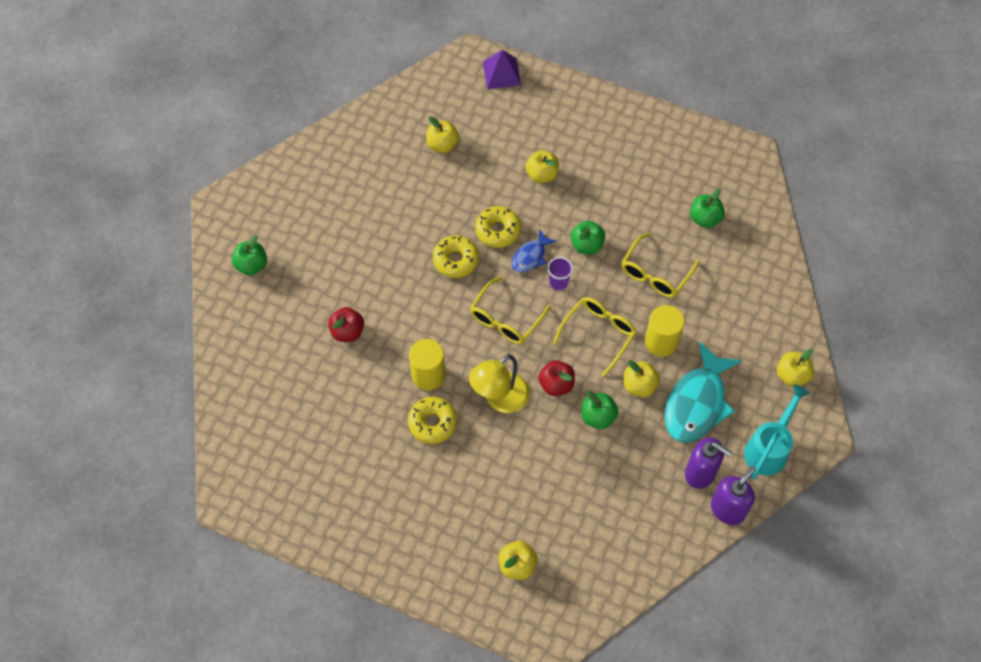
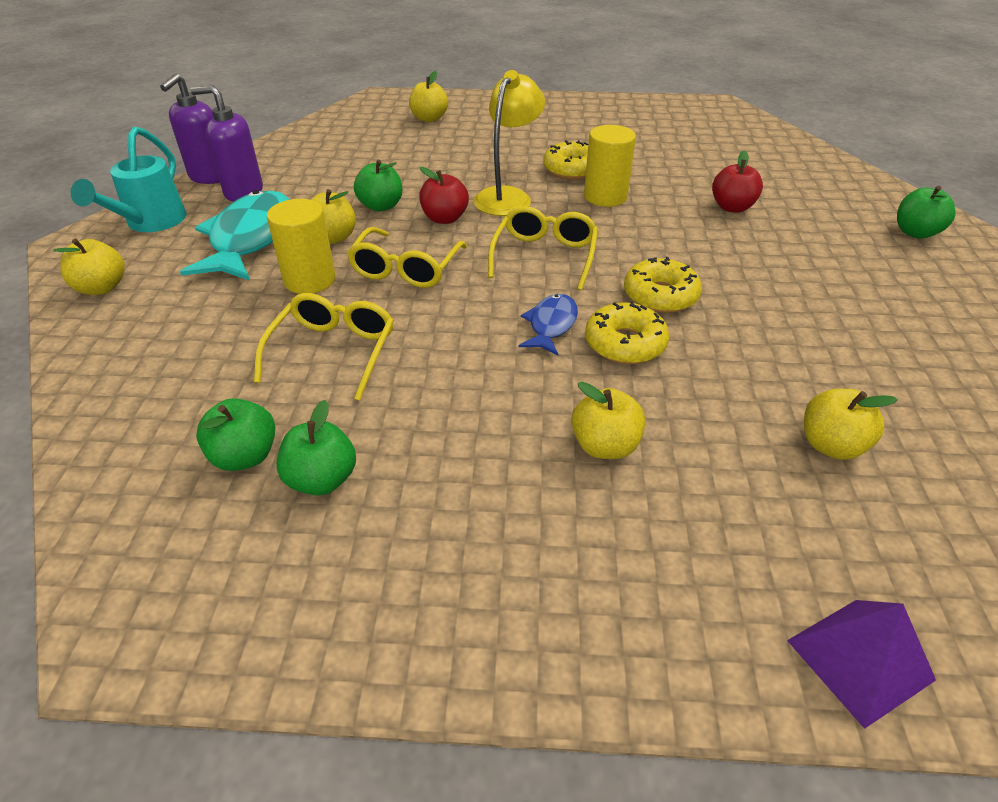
camera: 160 degrees right, 20 degrees down
(558, 282) = (490, 307): purple cup -> none
(586, 245) = (465, 360): green apple -> green apple (322, 479)

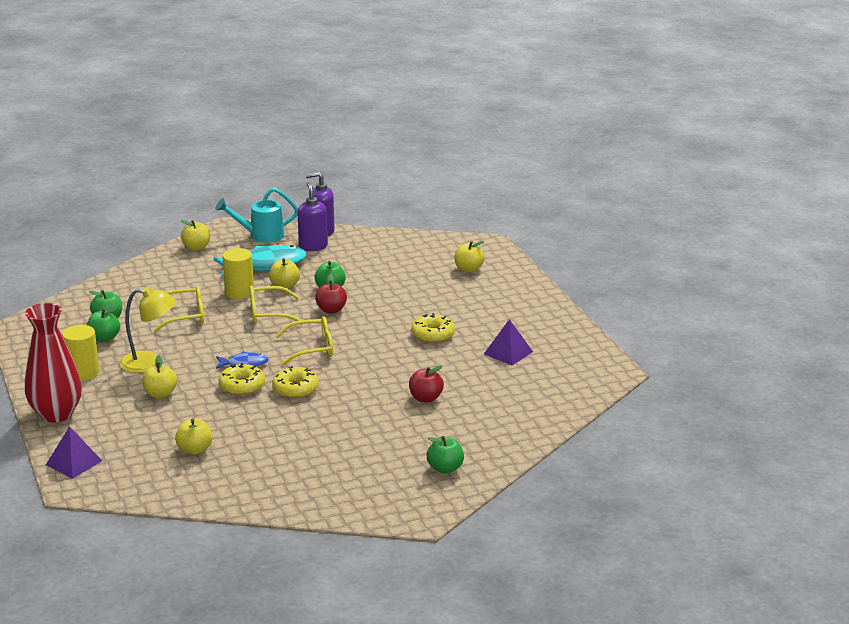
camera: 65 degrees right, 15 degrees down
(507, 196) = (375, 322): yellow lamp -> yellow lamp (150, 363)
(605, 197) = (403, 353): yellow cylinder -> yellow cylinder (83, 373)
(616, 645) = (56, 414): none -> red vase
(645, 140) = (508, 352): none -> purple pyramid

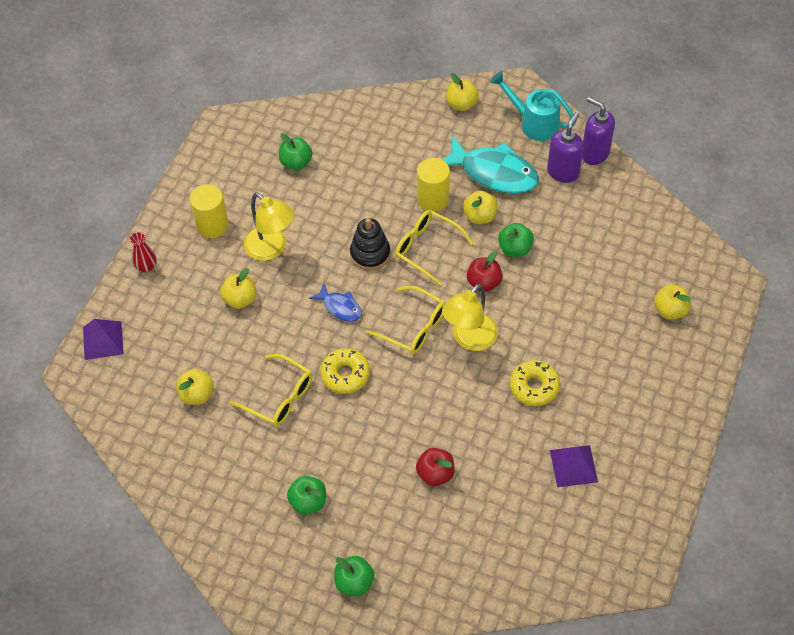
camera: 45 degrees right, 30 degrees up
(56, 414) = (146, 267): red vase -> red vase, size x0.43
(104, 338) = (269, 188): green apple -> green apple (308, 502)
(186, 316) = (358, 203): yellow glasses -> yellow glasses (280, 397)
(230, 333) = (370, 253): none -> black stacking toy
(242, 386) = (309, 337): yellow donut -> none
(359, 336) = (469, 339): none -> yellow lamp

